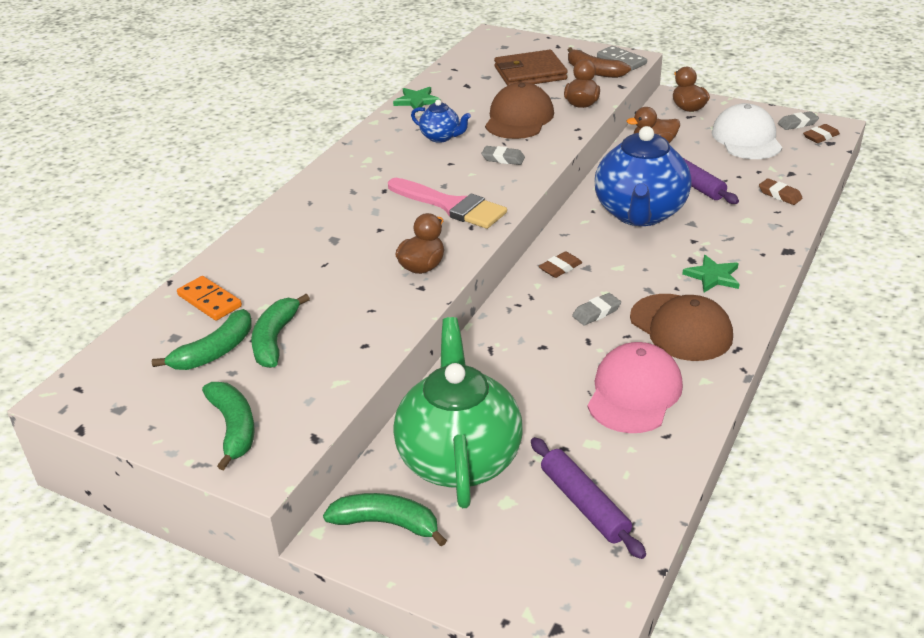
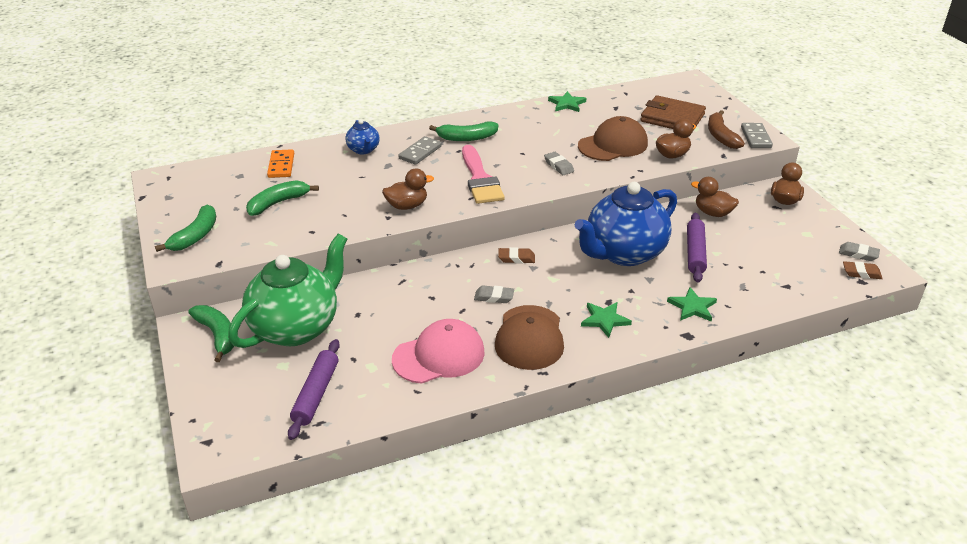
camera: 40 degrees right, 0 degrees up
(214, 351) = (244, 193): green banana -> green banana (466, 138)
(347, 211) = (420, 152): none -> grey domino
(441, 137) = (543, 134): blue teapot -> blue teapot (363, 150)
(746, 138) = (794, 244): white cap -> none
(756, 227) = (692, 307): none -> green star
(780, 195) = (750, 296): brown eraser -> none

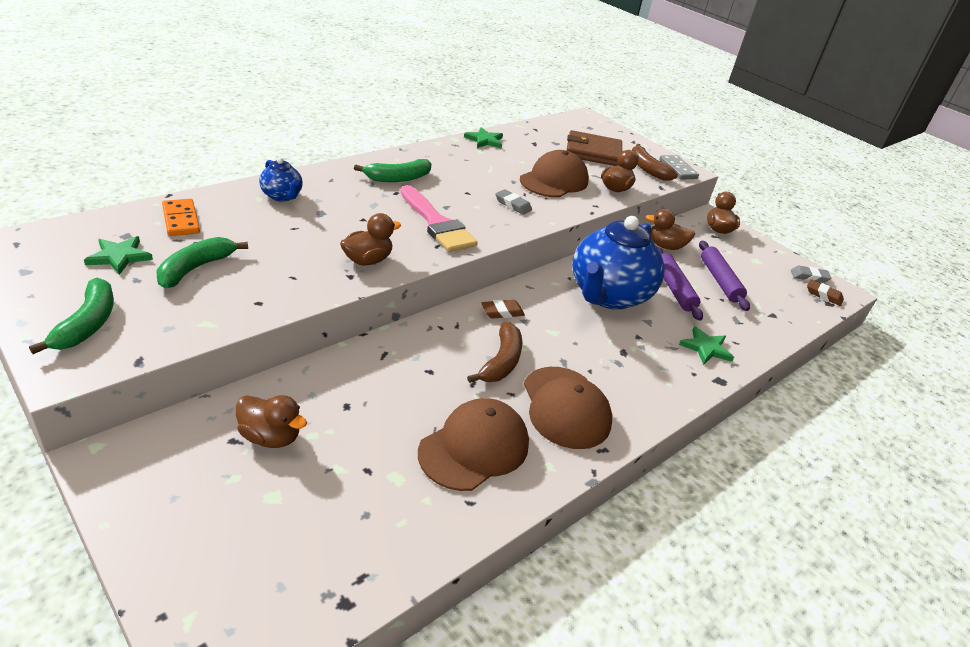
camera: 25 degrees left, 0 degrees up
(217, 335) = (156, 466): green banana -> none
(296, 327) = (270, 437): green teapot -> brown duck
(316, 394) = (338, 533): purple rolling pin -> purple rolling pin (719, 281)
(420, 152) = (353, 196): grey domino -> none
(439, 356) = (474, 448): pink cap -> brown cap
(494, 297) = (501, 362): grey eraser -> brown banana
(604, 320) = (631, 374): green star -> green star (119, 257)
(861, 273) = (823, 295): brown eraser -> brown eraser turned 45 degrees clockwise

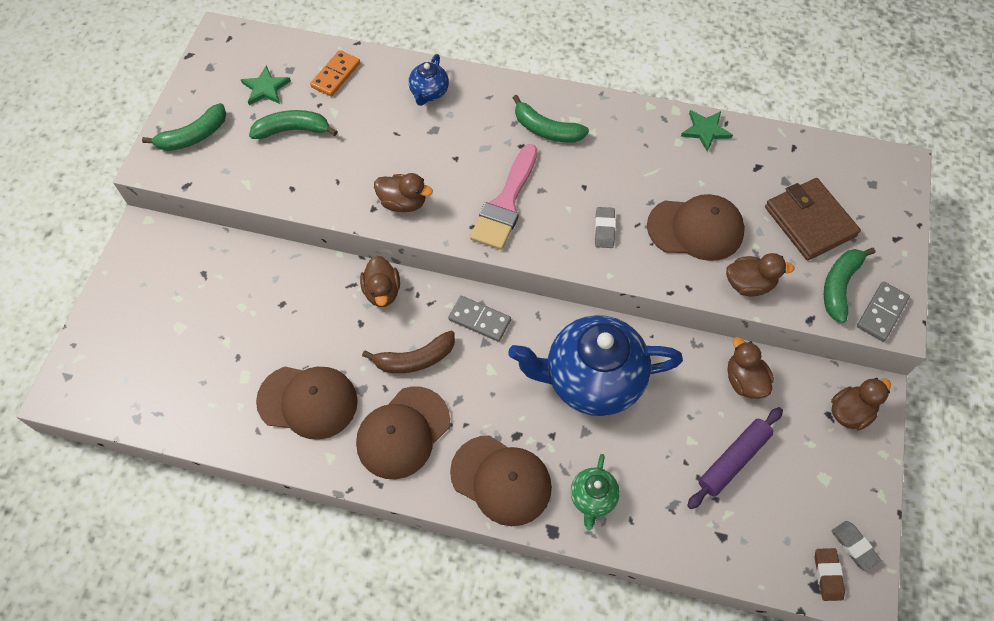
camera: 60 degrees right, 25 degrees up
(270, 437) = (221, 288): brown duck -> brown duck (382, 291)
(502, 312) = (479, 320): brown eraser -> grey domino
(647, 169) = (839, 286): brown banana -> green banana
(656, 380) = (501, 480): none -> brown cap
(674, 288) = (667, 426): purple rolling pin -> none
(706, 348) = (593, 498): green star -> green teapot

